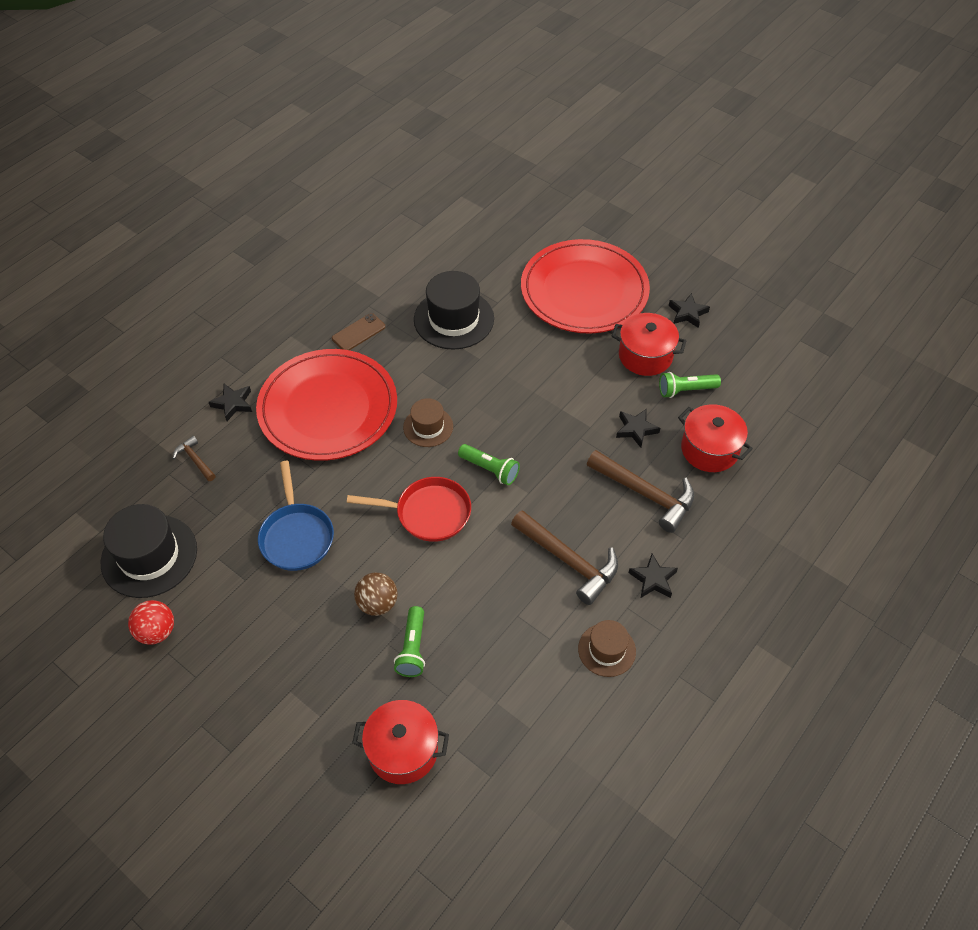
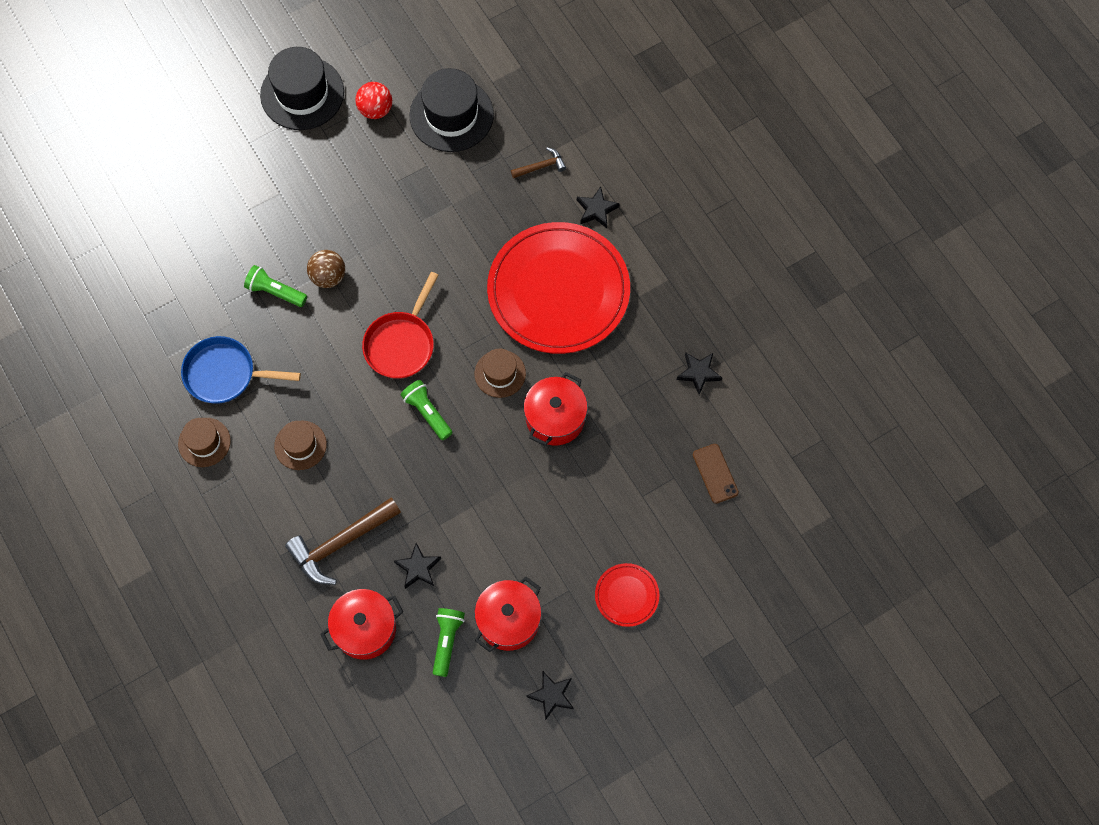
camera: 110 degrees right, 15 degrees up
(296, 536) = (423, 230): blue pan -> blue pan (225, 374)
(358, 333) = (648, 344): brown phone -> brown phone (715, 473)
(403, 750) = (194, 260): red pot -> red pot (555, 418)
(454, 319) = (633, 443): black hat -> black hat (302, 93)
(490, 469) = (427, 413): green flashlight -> green flashlight turned 90 degrees clockwise
(569, 561) = (300, 445): brown hammer -> brown hat
(584, 291) = (626, 595): red plate -> red plate, size x0.42
(653, 579) = (251, 510): black star -> black star (698, 373)

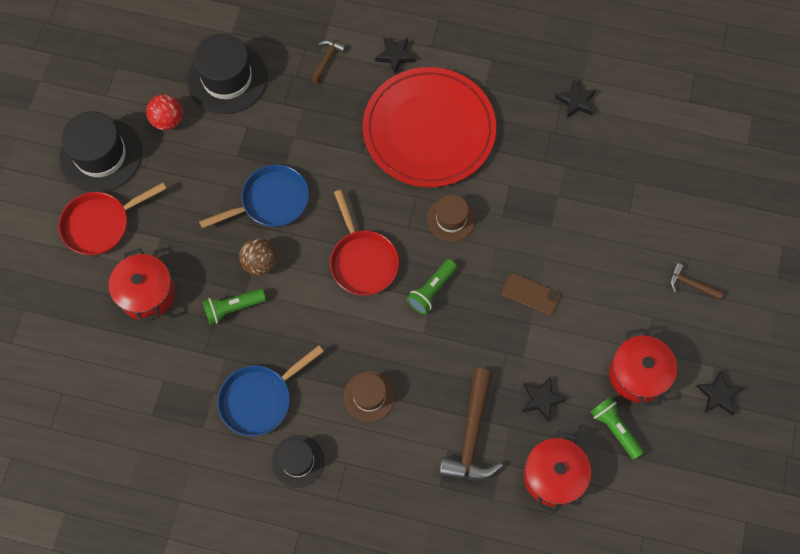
camera: 45 degrees left, 0 degrees up
(204, 442) = (298, 461): brown hat -> black hat
(250, 145) = (100, 224): none -> red pan
(384, 238) = (271, 201): none -> blue pan
(427, 413) = (432, 290): green flashlight -> green flashlight turned 60 degrees counterclockwise
(555, 418) = (519, 214): red pot -> red pot (147, 294)
(626, 595) = (690, 284): red plate -> brown hammer
(715, 473) = (656, 155): brown phone -> brown phone (531, 294)

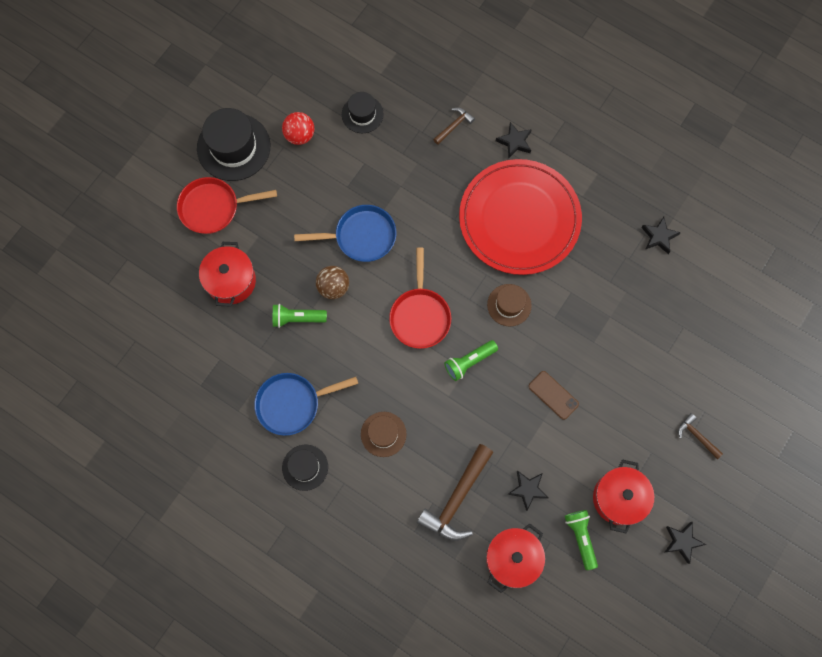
camera: 20 degrees right, 5 degrees up
(227, 78) = (362, 114): black hat -> black hat, size x0.58

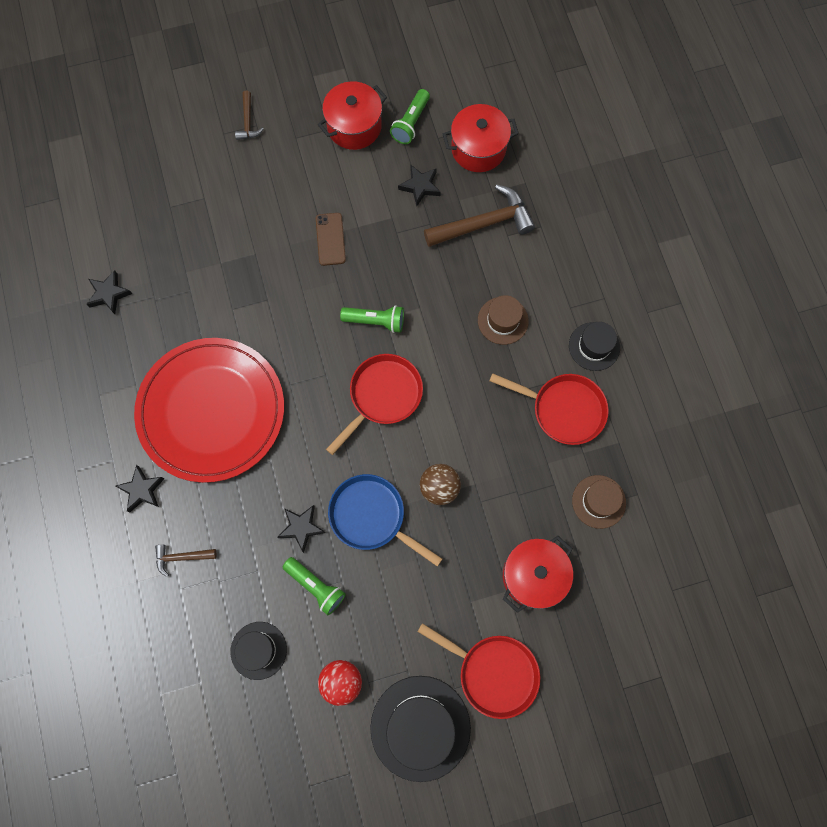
camera: 140 degrees left, 0 degrees up
(292, 404) = (563, 409): blue pan -> red pan
(297, 318) = (497, 485): green flashlight -> green flashlight (316, 586)
(509, 305) = (295, 341): brown hat -> brown hat (598, 501)
(682, 542) = (336, 63): black star -> black star (301, 527)

